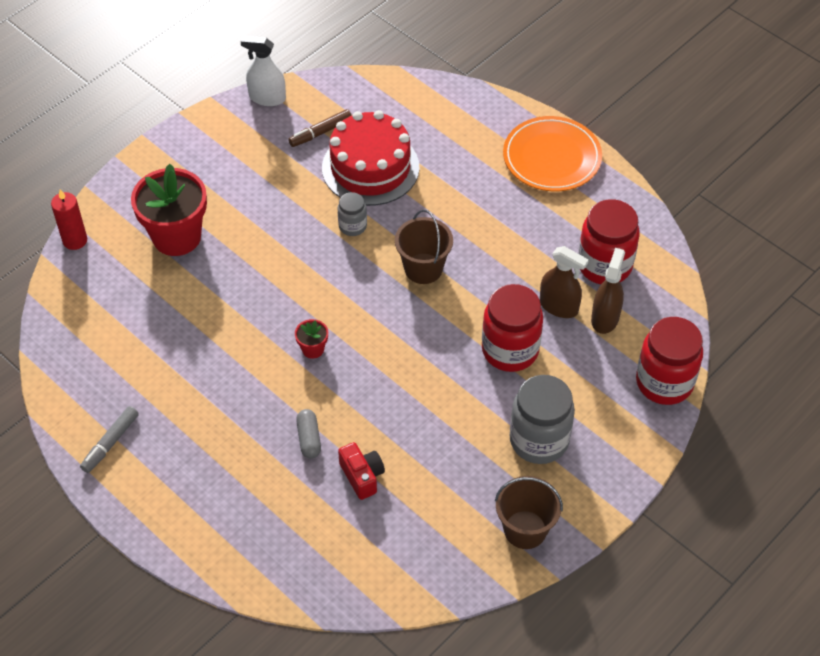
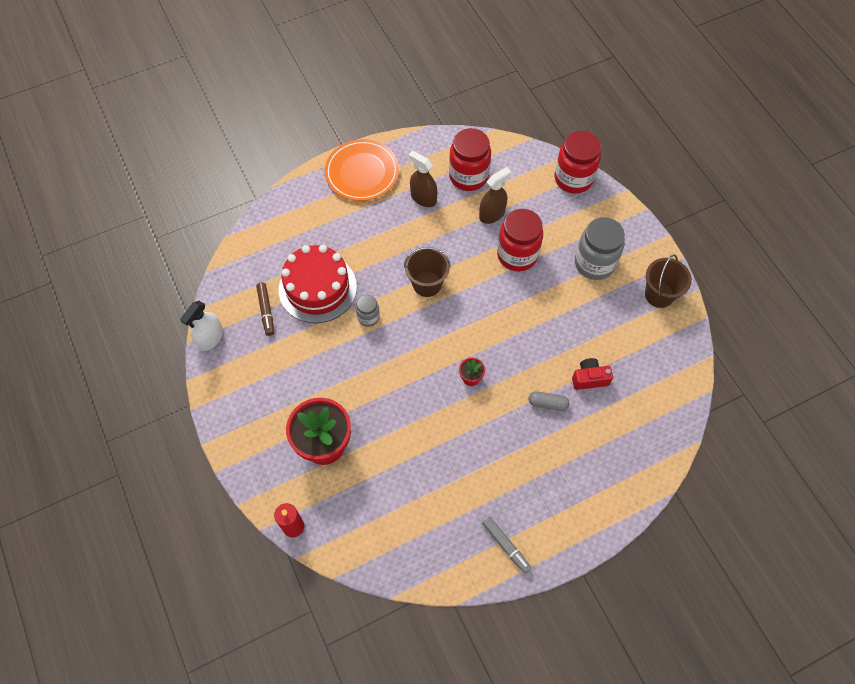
camera: 70 degrees left, 10 degrees up
(605, 318) = (511, 192): brown spray bottle -> brown spray bottle (423, 198)

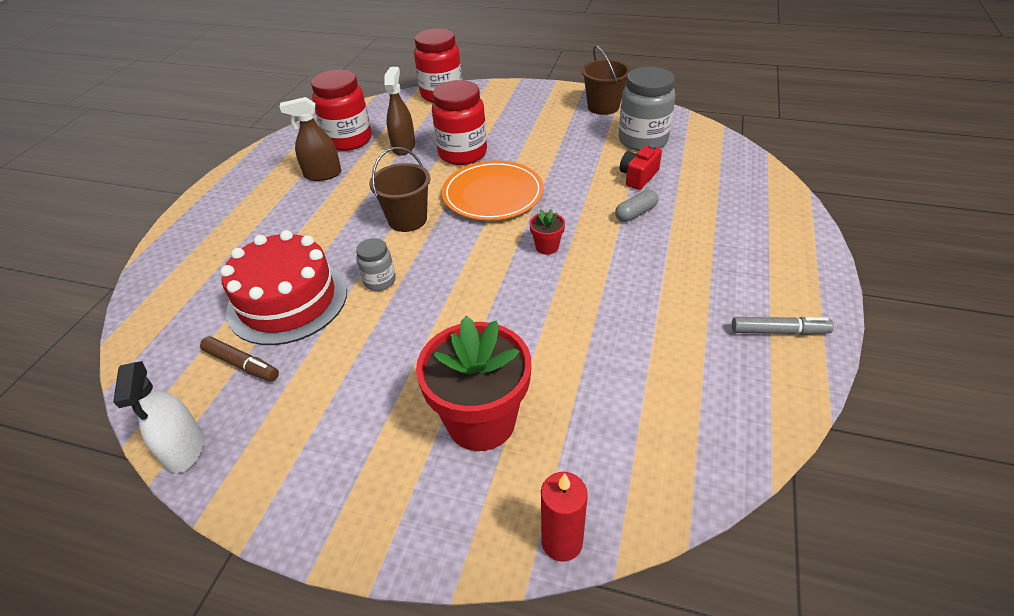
camera: 45 degrees left, 20 degrees down
(362, 172) = (232, 196): orange plate -> orange plate (493, 195)
(594, 263) = (531, 121): grey jar -> grey jar (642, 140)

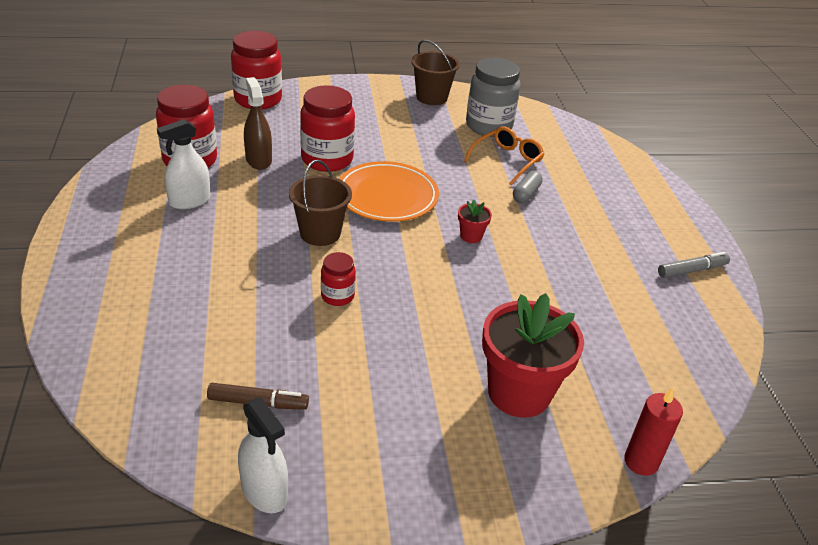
camera: 30 degrees left, 5 degrees down
(287, 301) = (256, 333): red cake -> none
(323, 174) = (190, 201): brown spray bottle -> white spray bottle
(379, 281) = (337, 296): grey jar -> red jar
(638, 177) = (507, 160): red camera -> orange glasses

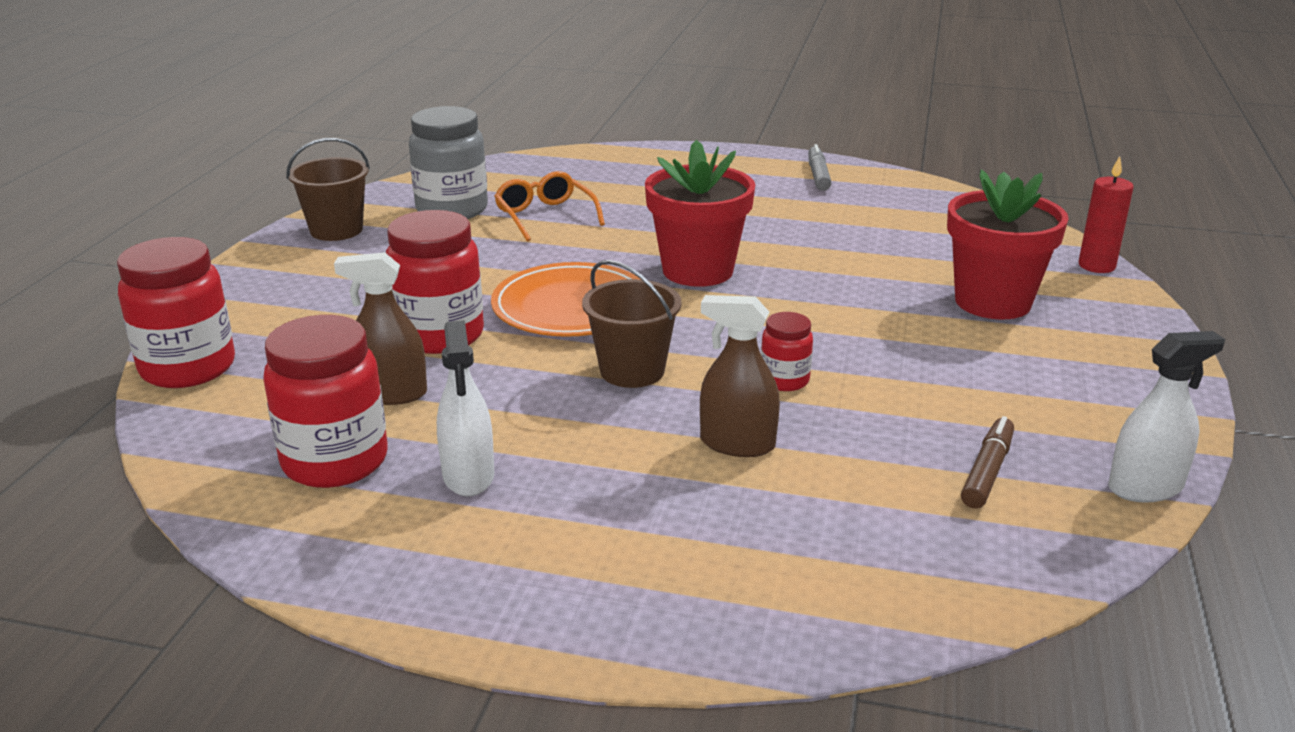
camera: 65 degrees left, 10 degrees down
(253, 287) = (737, 444): none -> brown spray bottle
(471, 236) = (697, 271): red flower pot -> red flower pot, size x2.30
(526, 194) = (627, 221): grey capsule -> none

